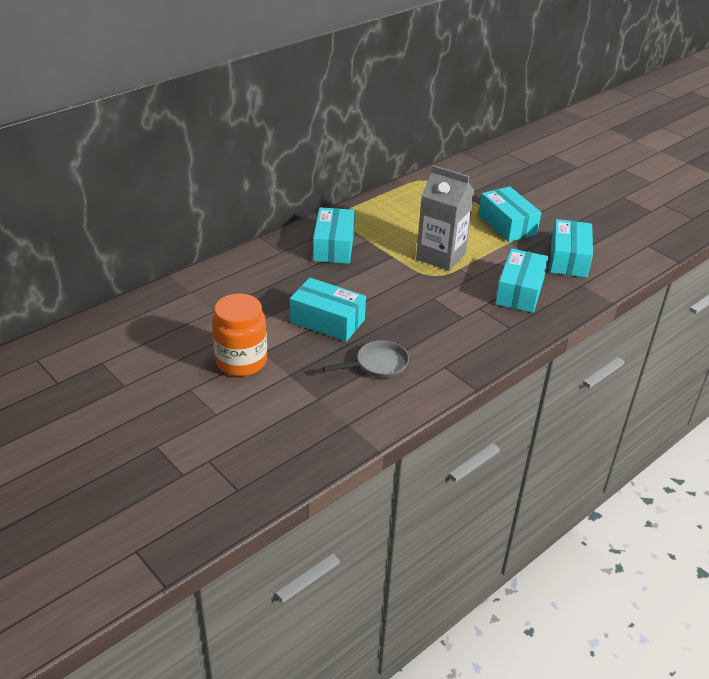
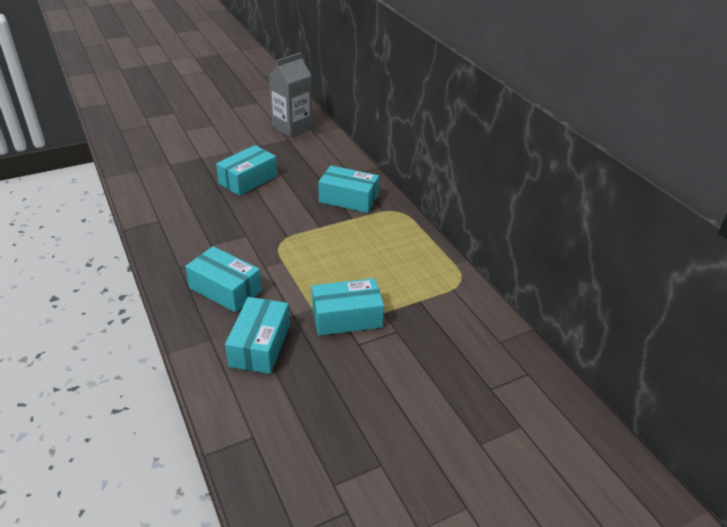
camera: 105 degrees right, 0 degrees up
(241, 361) = (226, 143): orange jar -> none
(378, 365) = (183, 192): grey pan -> none
(441, 256) = (307, 254): grey carton -> grey carton (292, 128)
(568, 259) = (260, 345): turquoise box -> turquoise box turned 75 degrees clockwise

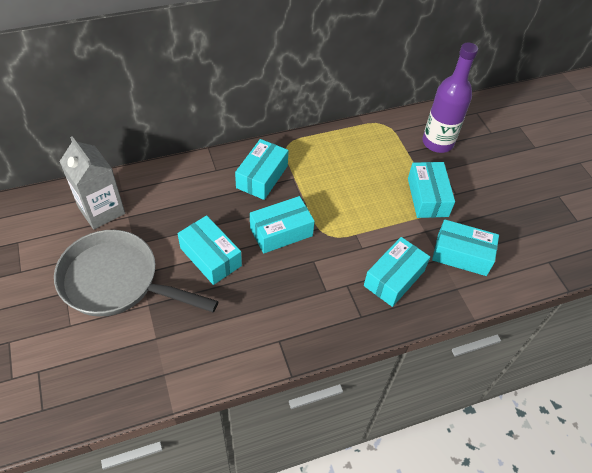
camera: 85 degrees left, 15 degrees up
(222, 142) = (117, 281): none -> grey pan
(280, 214) = (281, 232): none -> turquoise box
(446, 329) = (437, 142): none -> purple bottle

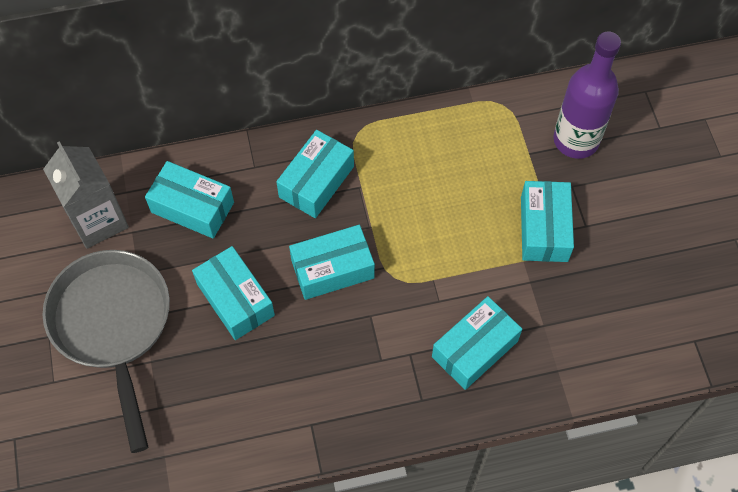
camera: 10 degrees right, 10 degrees up
(117, 281) = (113, 326): grey pan -> grey pan turned 45 degrees clockwise
(461, 254) = (574, 321): turquoise box -> turquoise box (192, 207)

